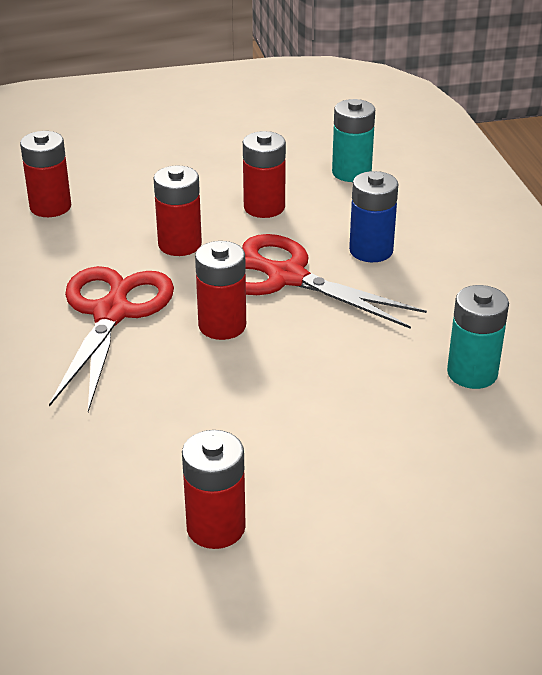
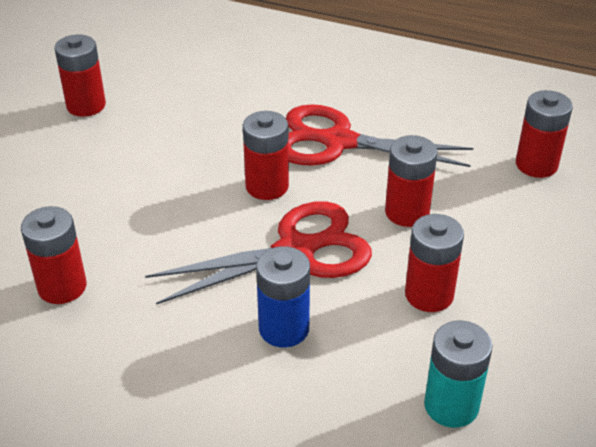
camera: 125 degrees right, 5 degrees up
(112, 313) = (338, 142): red scissors -> red scissors turned 150 degrees clockwise
(472, 373) = (62, 287): turquoise battery -> red battery

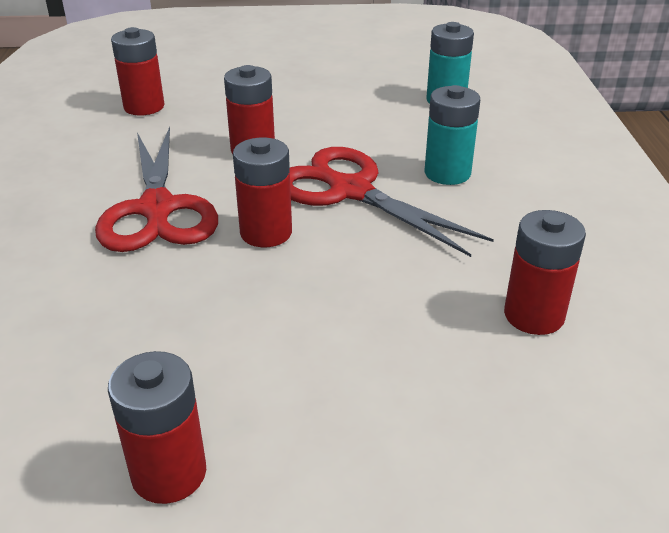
camera: 115 degrees left, 5 degrees down
(284, 328) = (447, 173): blue battery -> turquoise battery
(429, 295) = (349, 124): red battery -> none

